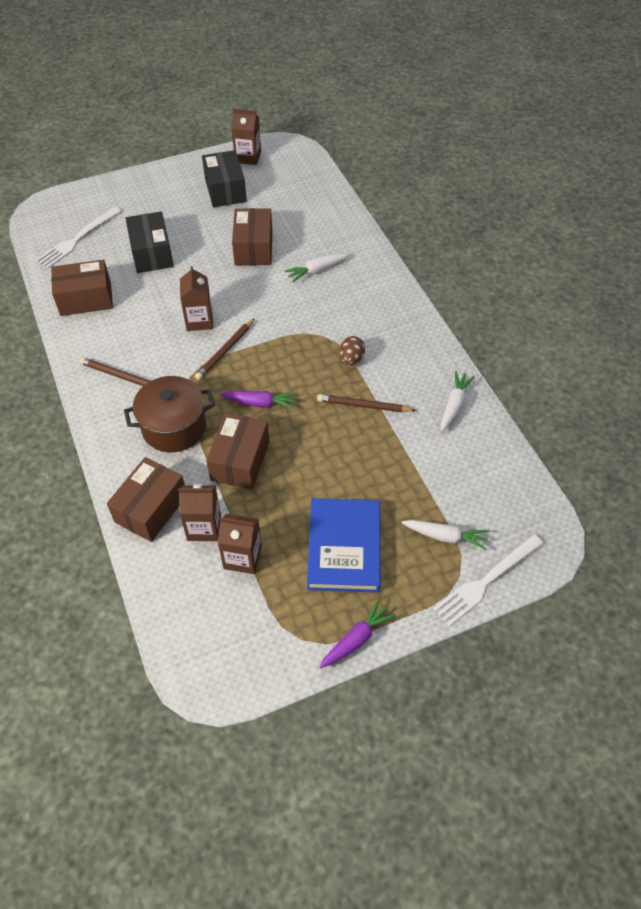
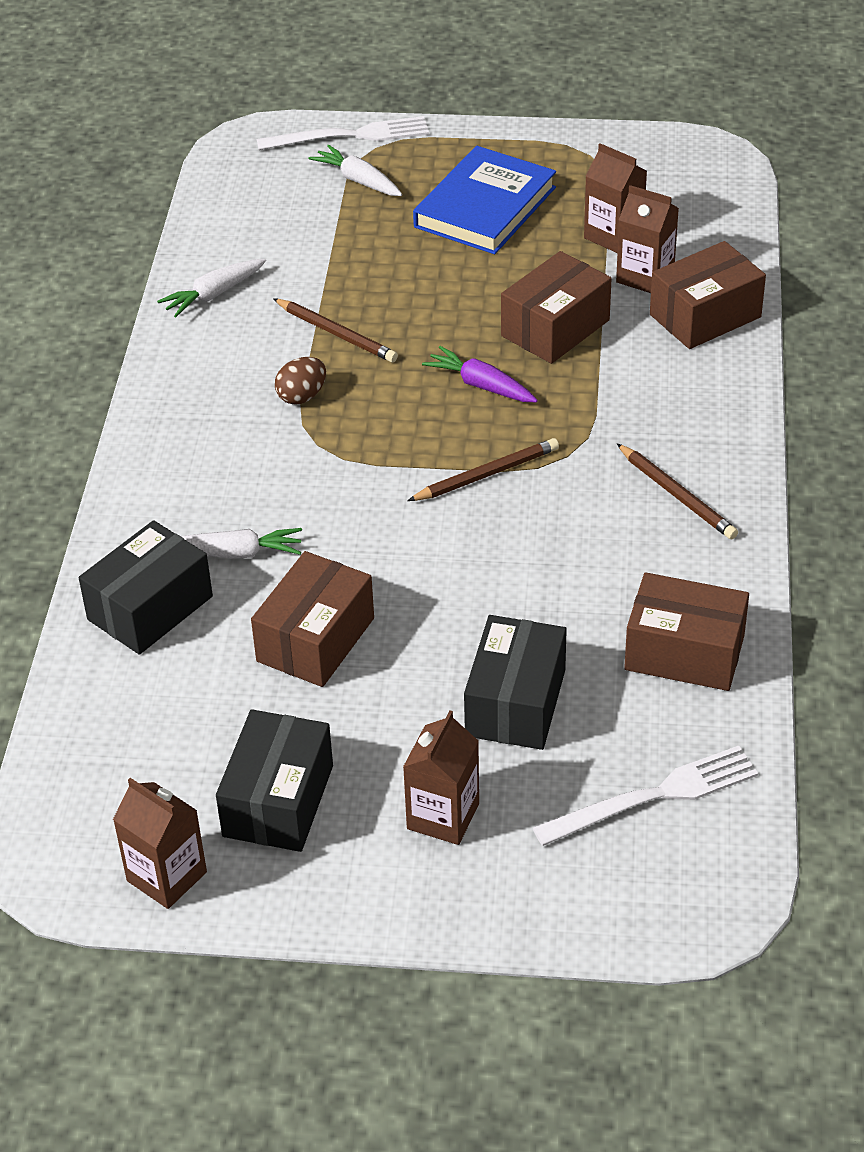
camera: 150 degrees left, 10 degrees down
(174, 427) = (626, 397): brown pot -> none
(199, 320) = (499, 538): brown carton -> brown carton (443, 816)
(334, 236) = (150, 608): none -> black box
(357, 639) = (529, 138): purple carrot -> none

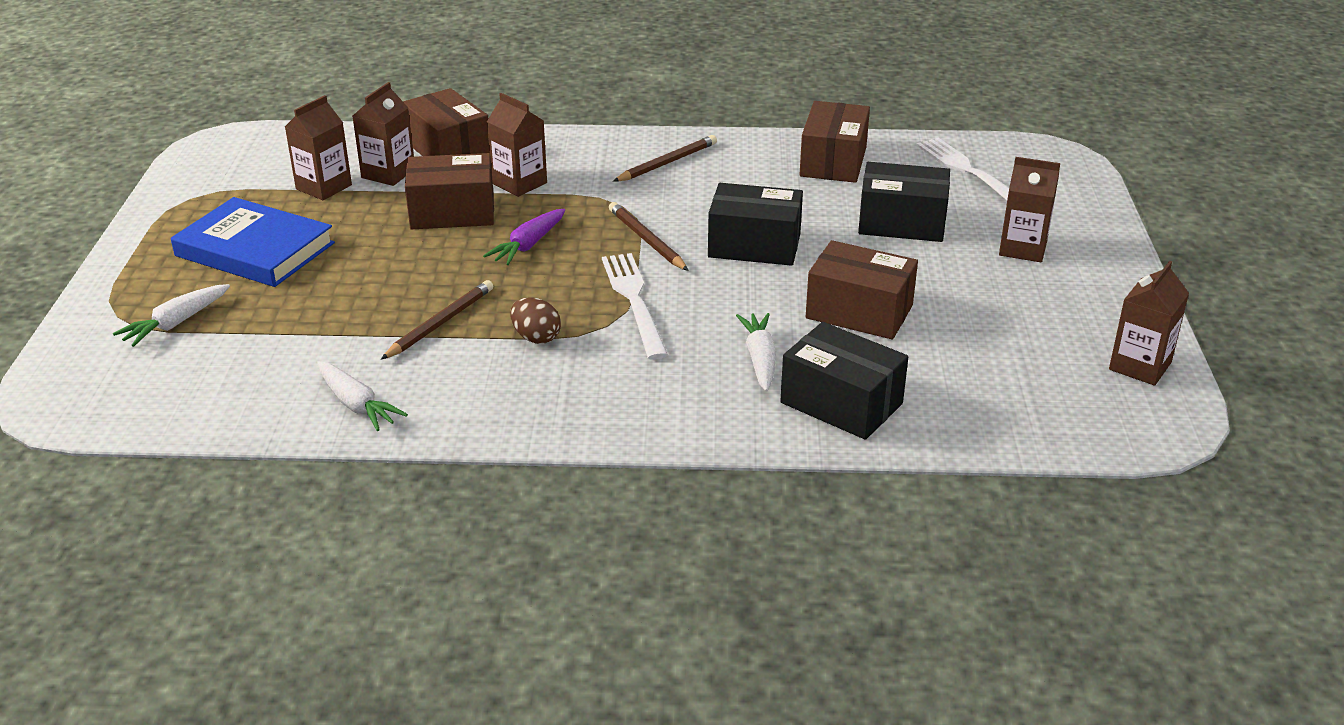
camera: 95 degrees left, 10 degrees down
(278, 801) = (1039, 319): black box -> black box (754, 245)
(350, 136) = (84, 333): white fork -> white fork (634, 301)
(555, 328) = (452, 212): brown box -> brown box turned 45 degrees counterclockwise
(622, 374) = (519, 183): none -> brown carton

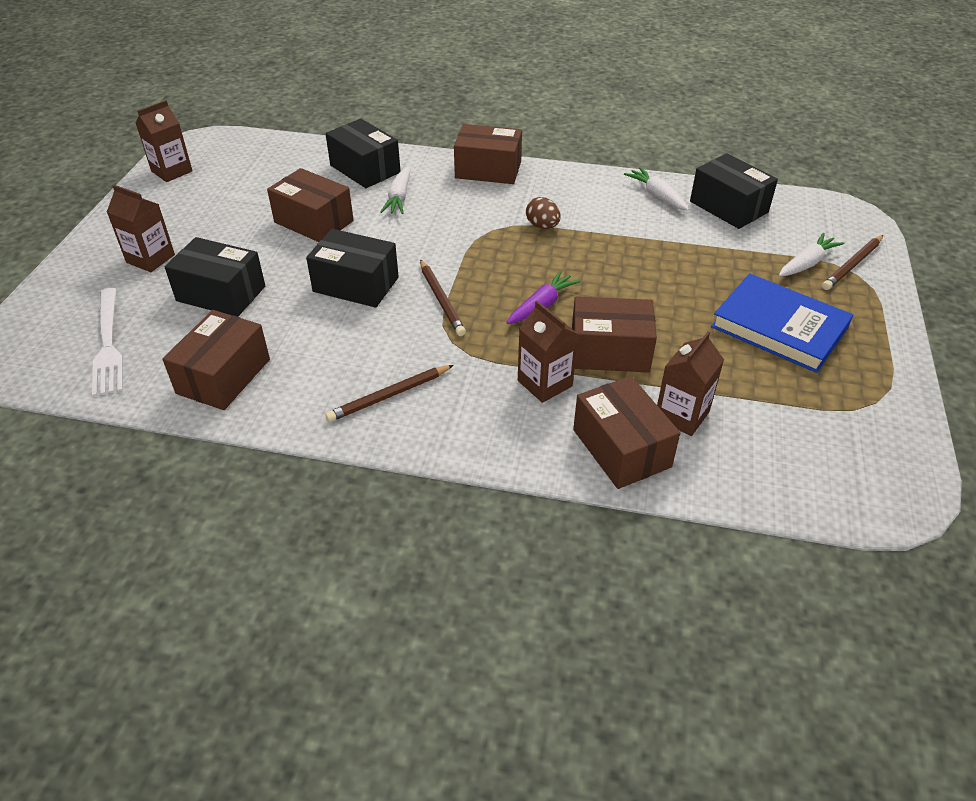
camera: 170 degrees left, 10 degrees up
(247, 396) = (728, 207): none -> black box
(324, 187) = (744, 402): brown carton -> none
(440, 323) = (610, 243): brown pencil -> brown pencil (852, 265)
(634, 301) = (467, 246): white fork -> none
(637, 423) = (488, 170): none -> brown box

